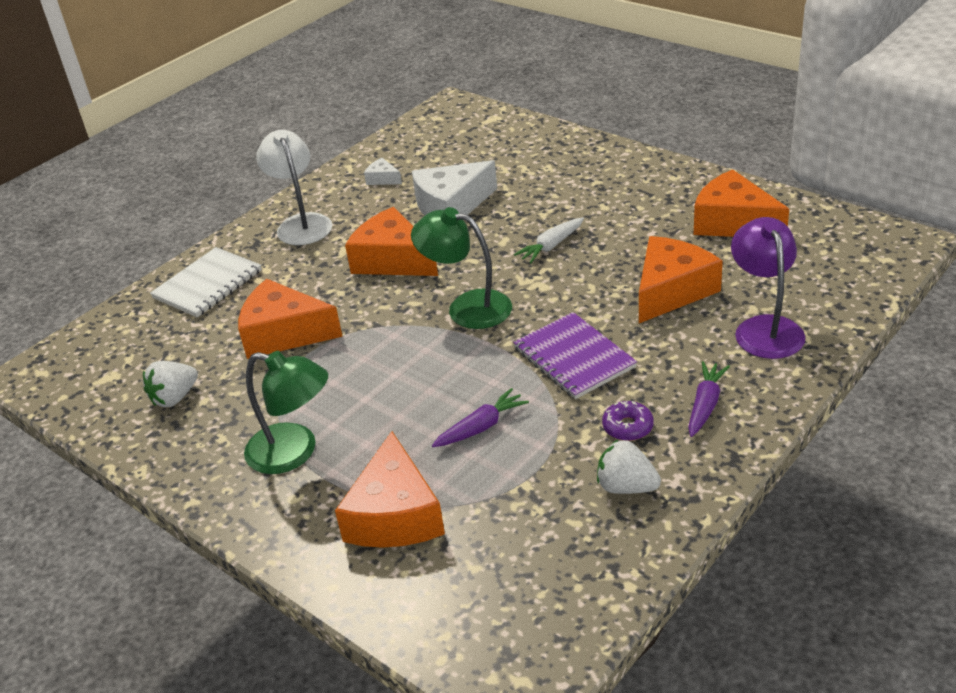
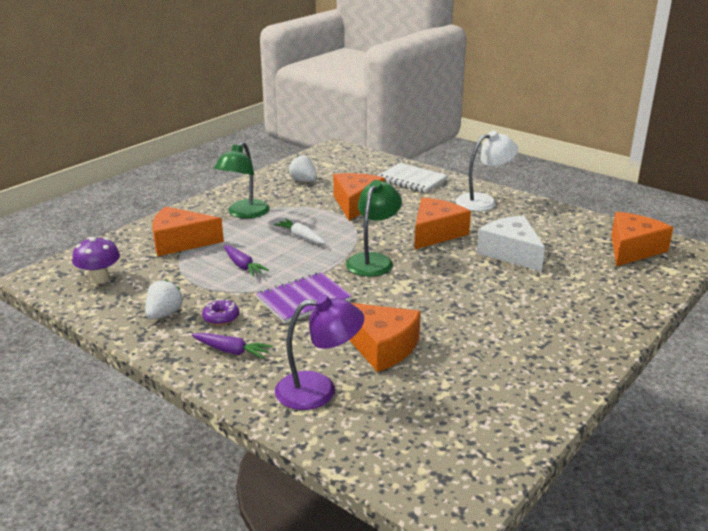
camera: 85 degrees right, 10 degrees down
(383, 179) = (550, 226): white cheese -> none
(523, 593) = (100, 278): none -> purple mushroom
(551, 246) = (451, 294): white carrot -> white carrot (301, 237)
(733, 222) = (491, 390): orange cheese -> orange cheese (633, 249)

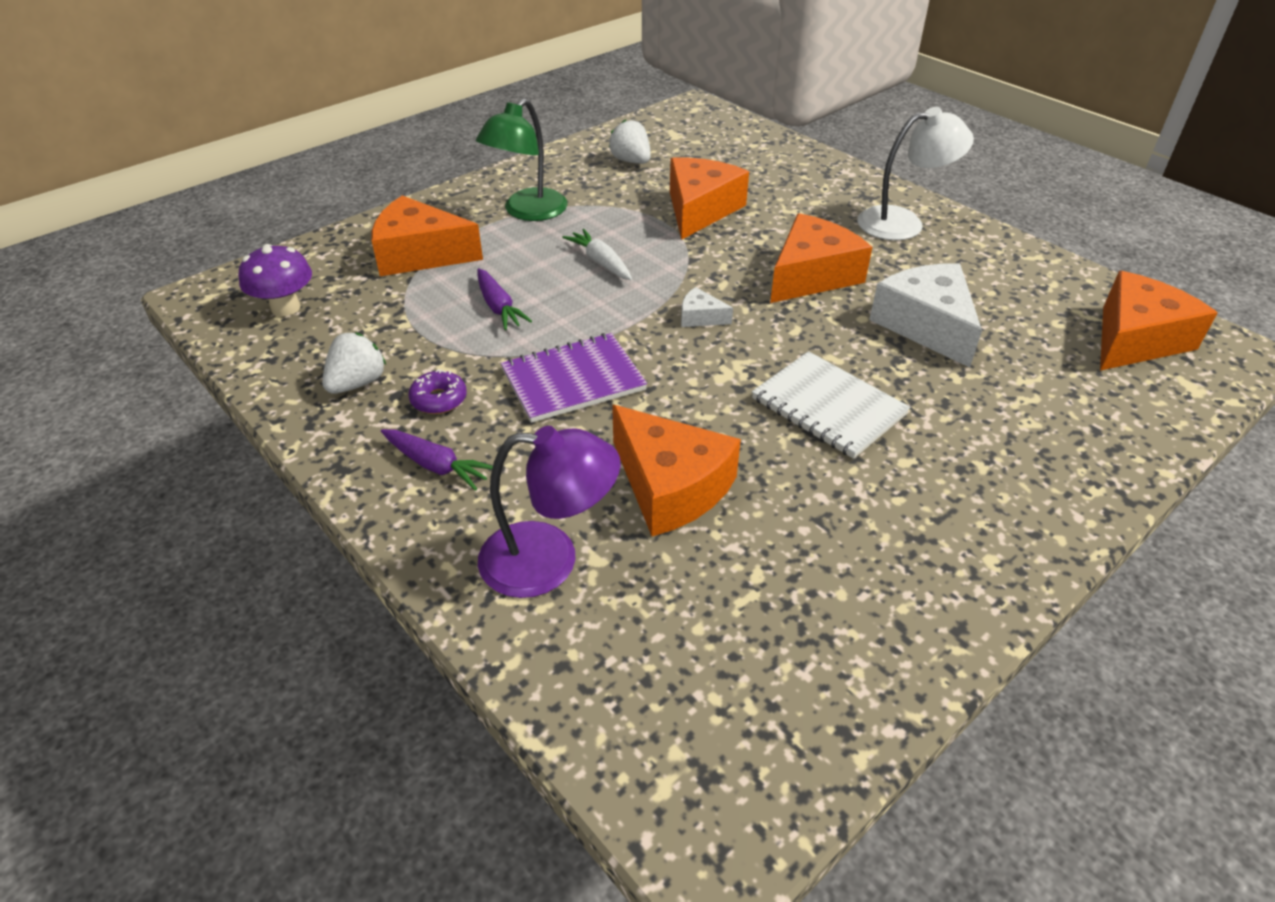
camera: 10 degrees right, 15 degrees up
(373, 260) = (700, 317): green lamp -> white cheese
(412, 179) = (798, 172): white notebook -> white notebook (828, 406)

